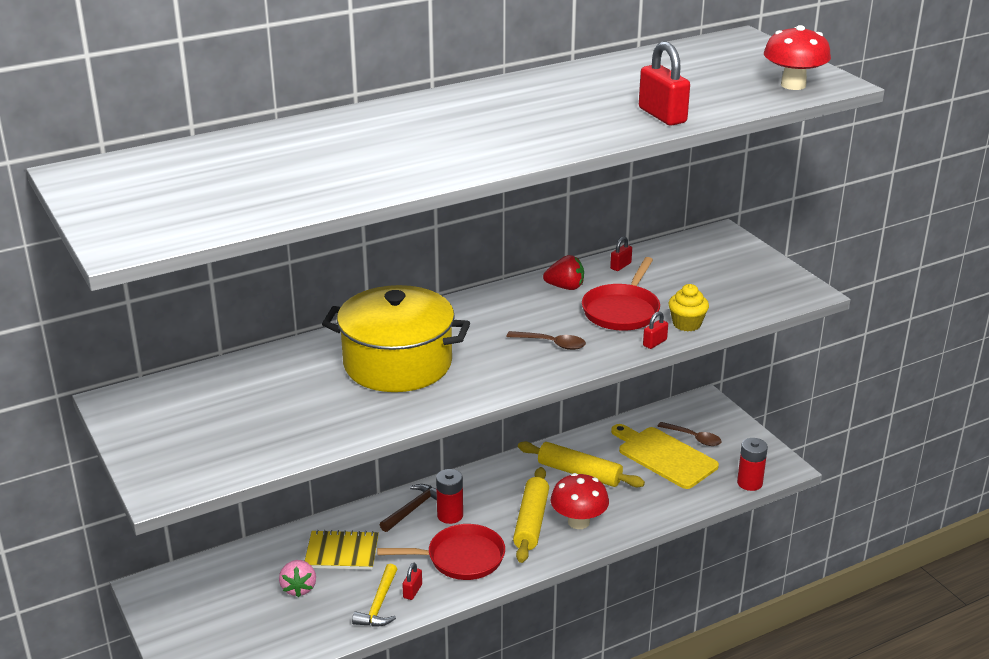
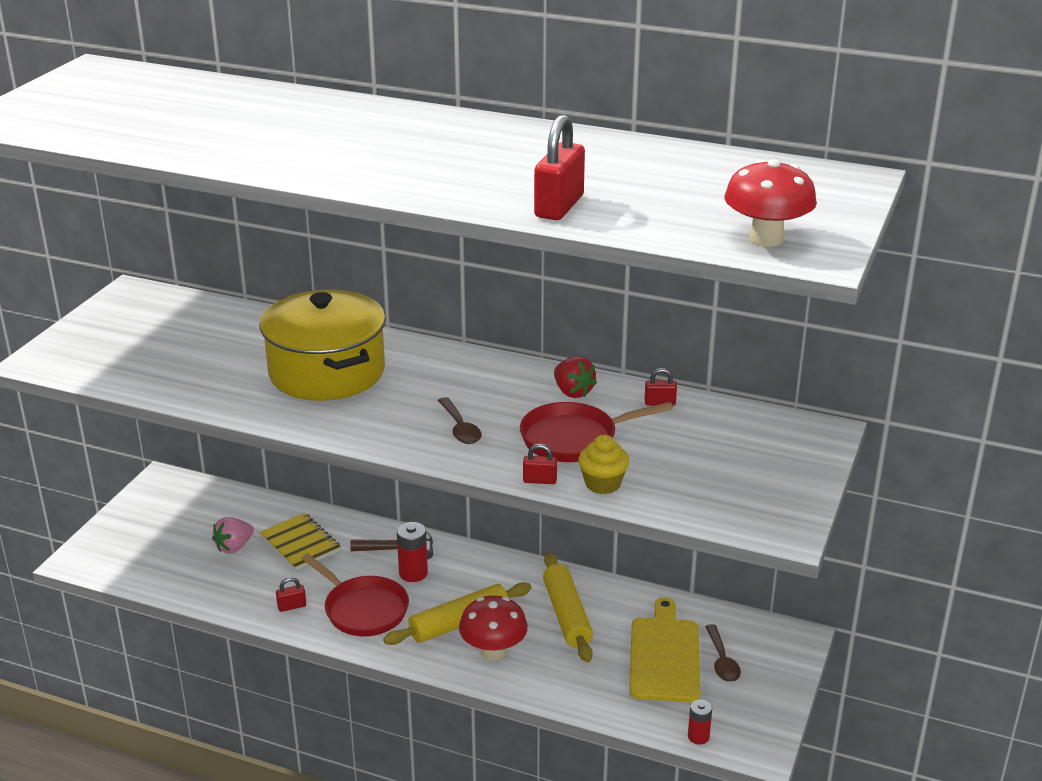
camera: 50 degrees right, 0 degrees up
(379, 604) = (257, 598): yellow hammer -> none
(749, 483) = (698, 736): red battery -> red battery, size x0.66

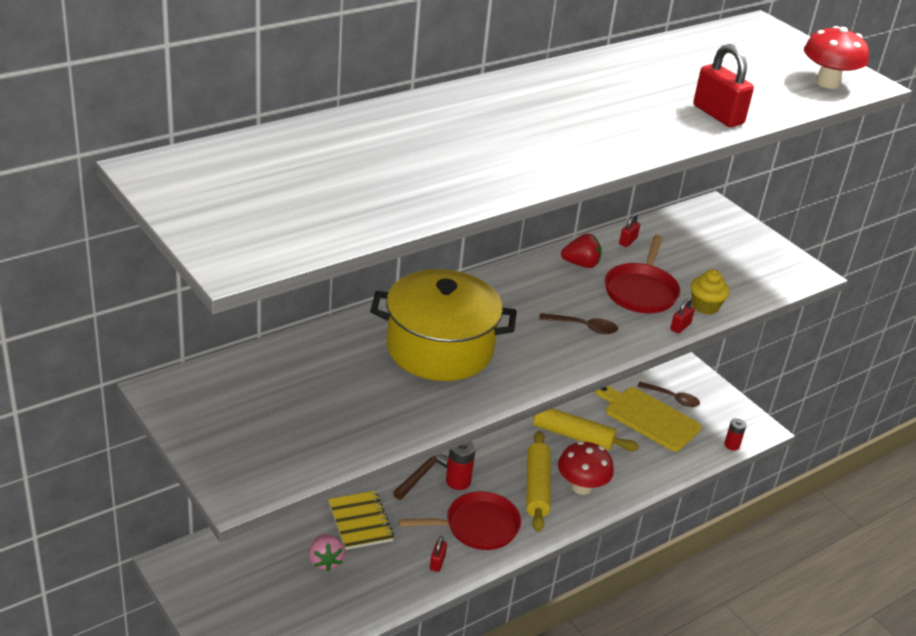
camera: 60 degrees left, 5 degrees up
(300, 544) = (360, 522): yellow notebook -> yellow notebook turned 75 degrees clockwise

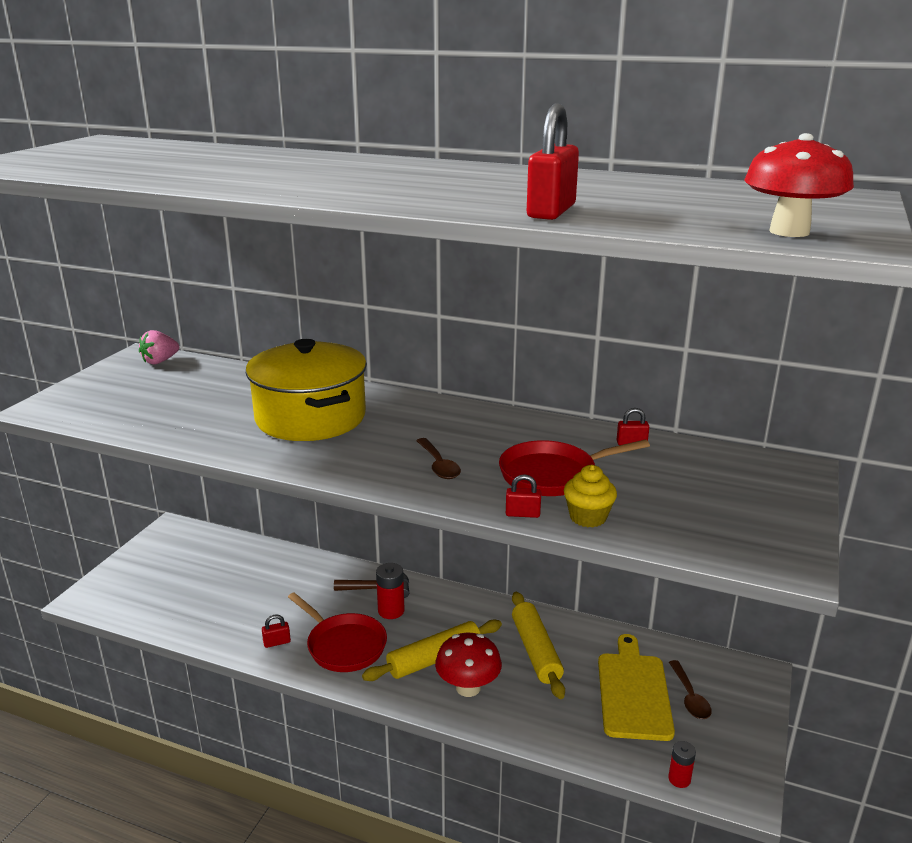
camera: 60 degrees right, 10 degrees down
(325, 561) = (228, 587): pink strawberry -> pink strawberry (160, 361)
(360, 522) = (289, 584): yellow notebook -> none
(581, 264) = (546, 434): red strawberry -> none

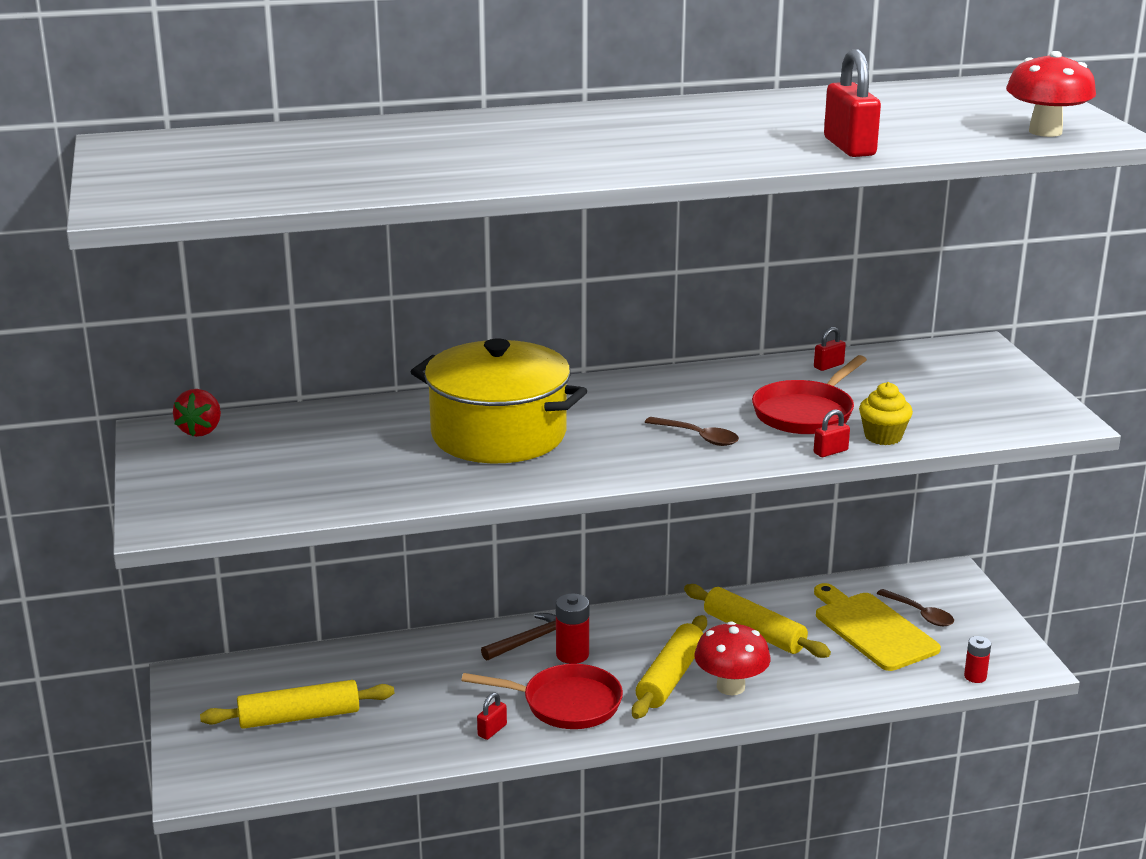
camera: 35 degrees left, 0 degrees up
(160, 361) = (201, 430): pink strawberry -> red strawberry
(189, 579) = (299, 717): none -> yellow rolling pin

